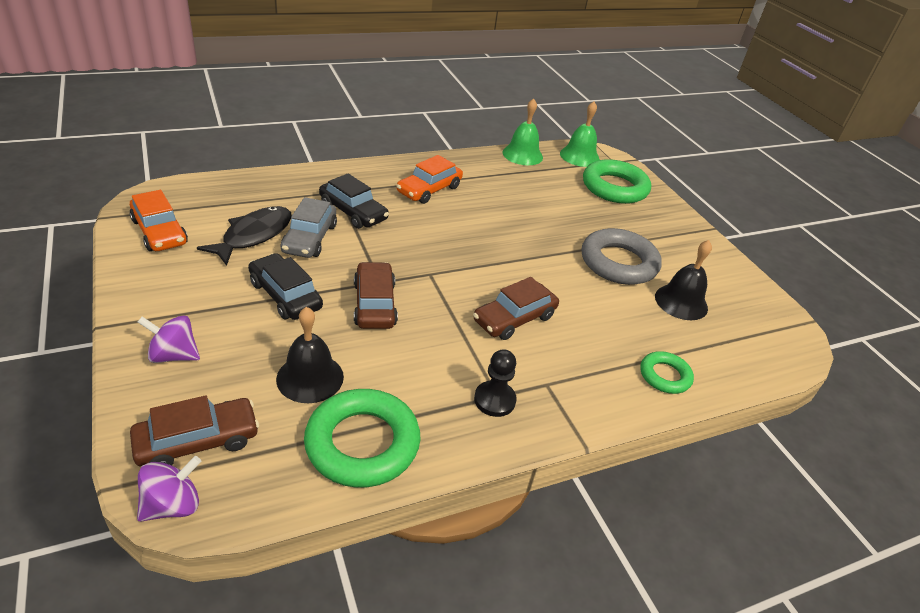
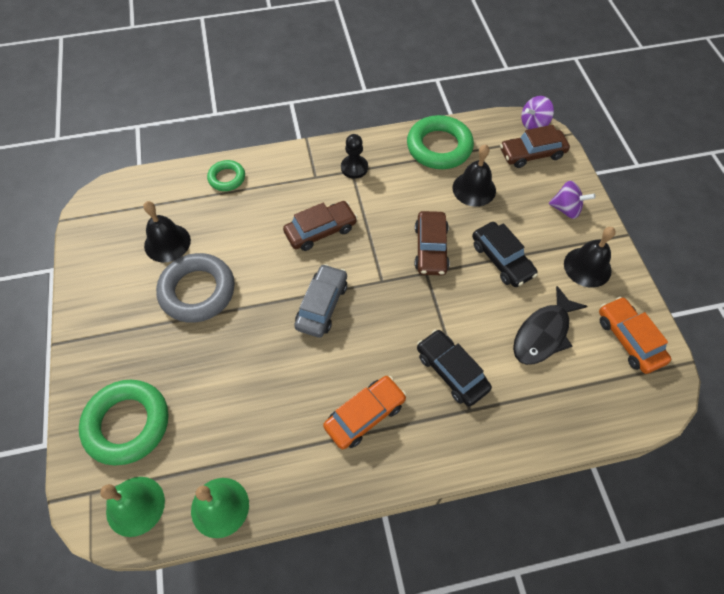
camera: 165 degrees left, 20 degrees up
(175, 290) = (587, 267): none -> black bell
(309, 238) = (491, 329): grey car -> grey car (322, 305)

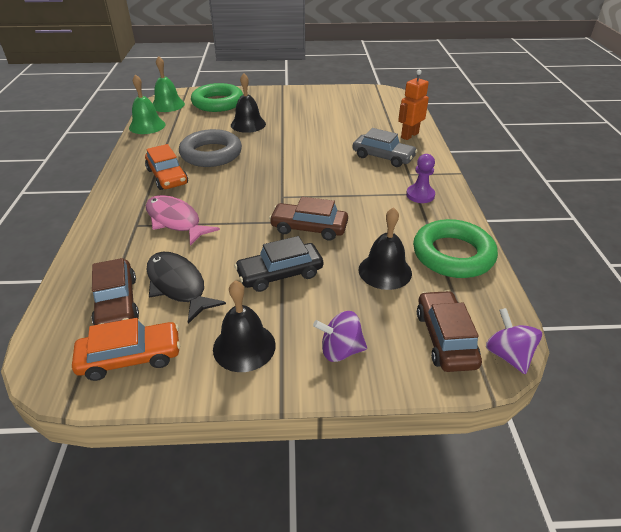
camera: 100 degrees right, 20 degrees down
(167, 243) = (348, 114): black bell -> black bell (248, 124)
(197, 291) = (302, 123): grey ring -> grey ring (211, 154)
(227, 178) = (409, 135): green ring -> orange robot
(320, 231) = (345, 172): brown car -> brown car (117, 303)
(322, 305) = (270, 167): grey car -> grey car (383, 157)
(354, 168) = (420, 195): black pawn -> purple pawn
(451, 371) = (175, 221): black car -> pink fish
(566, 209) = (340, 350): purple spinning top -> purple spinning top turned 60 degrees clockwise

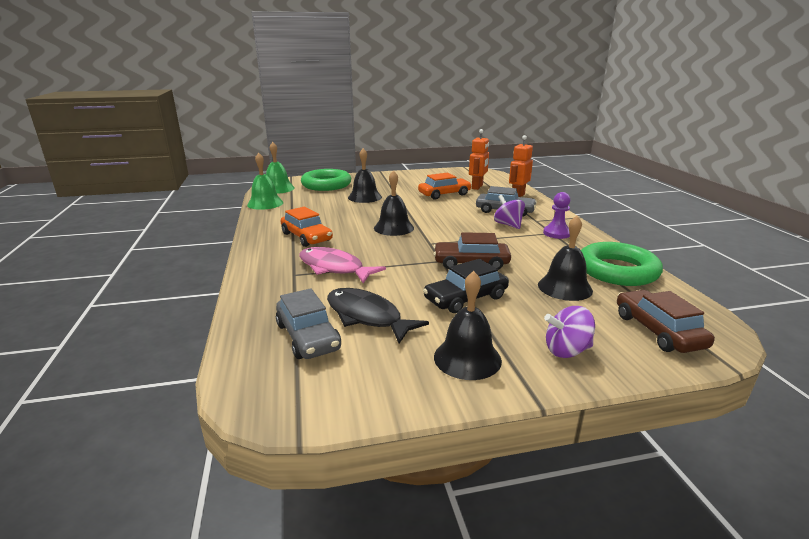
camera: 10 degrees left, 15 degrees down
(117, 303) = (308, 336): brown car -> grey car
(131, 357) = (349, 381): orange car -> orange car (444, 194)
(211, 154) = (341, 218): grey ring -> none
(256, 171) = (394, 228): none -> black bell
(373, 117) = (477, 187): none -> orange robot
(507, 355) = (724, 337): purple spinning top -> purple spinning top (508, 225)

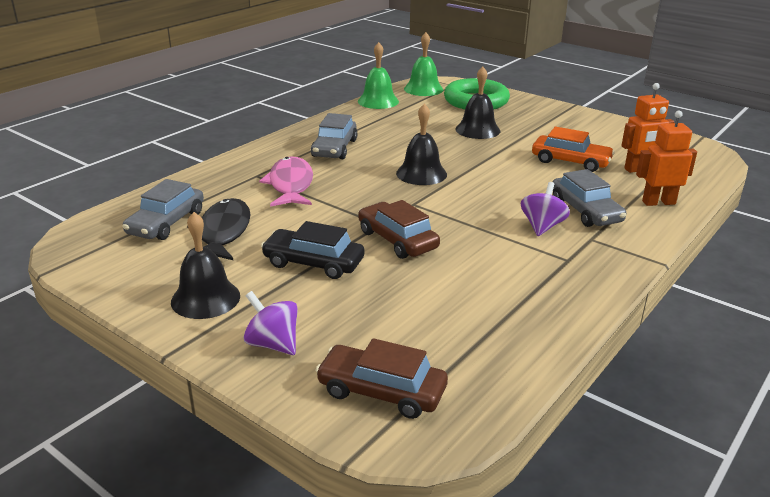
camera: 50 degrees right, 5 degrees up
(306, 237) = (334, 148): orange car -> grey car
(556, 233) = (570, 263): purple pawn -> none
(564, 287) = (414, 308): black bell -> none
(617, 270) = (514, 331): green ring -> none
(658, 331) = (381, 391): brown car -> brown car turned 105 degrees counterclockwise

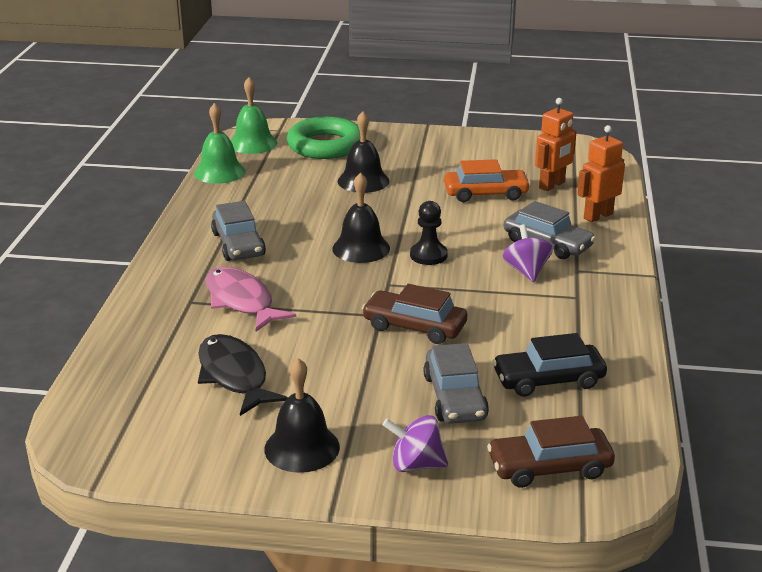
camera: 30 degrees left, 0 degrees up
(166, 223) = (159, 386): grey car -> grey car (454, 397)
(313, 263) = (363, 376): black car -> black car (548, 380)
(470, 192) = (428, 255): none -> black pawn

